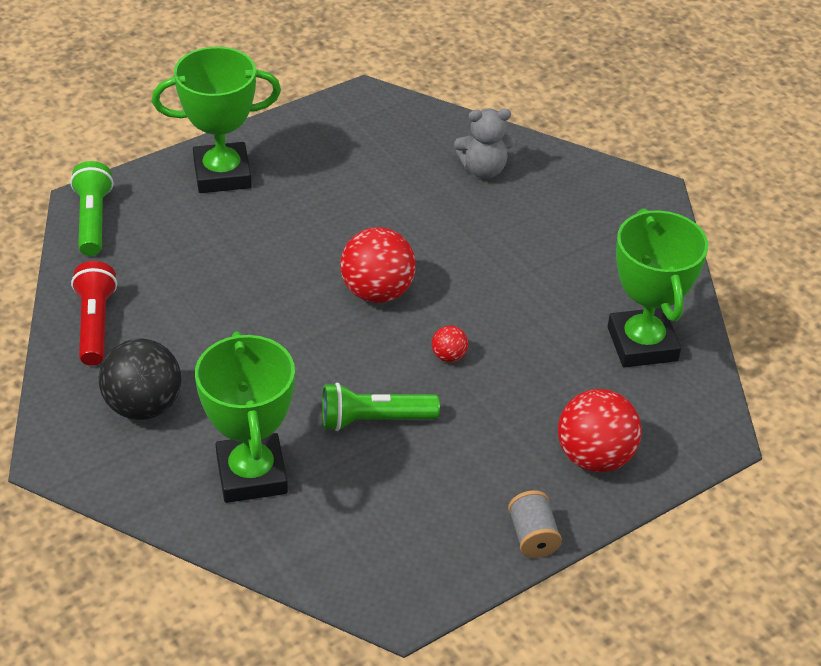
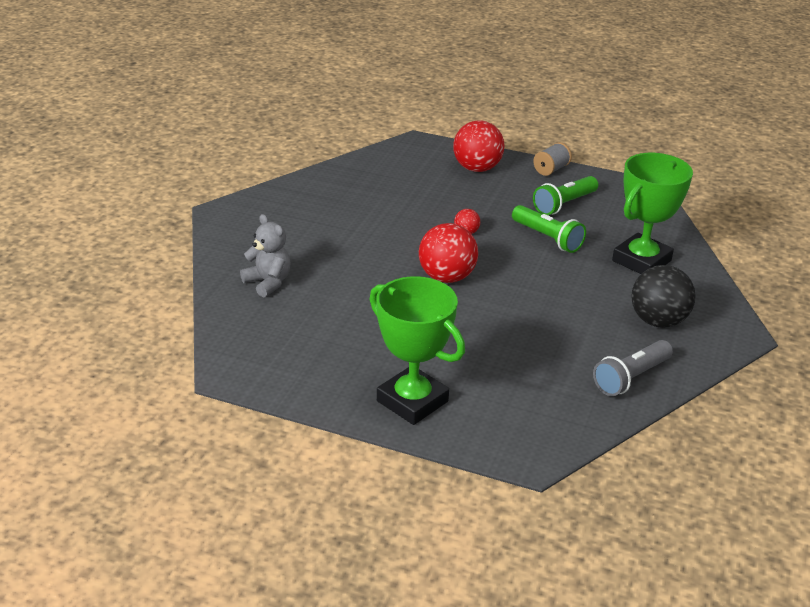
camera: 125 degrees left, 10 degrees down
(93, 220) = (544, 440): green flashlight -> green flashlight (564, 204)
(95, 324) = (631, 378): red flashlight -> grey flashlight
(642, 344) = (373, 178): green trophy -> none

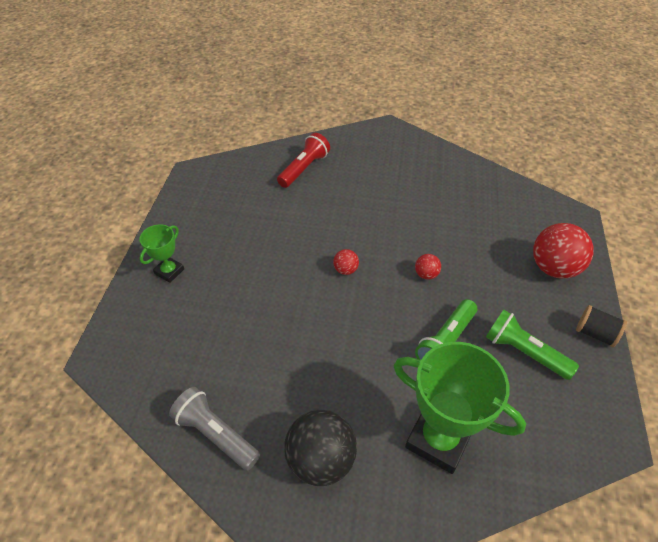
camera: 80 degrees right, 15 degrees up
(268, 282) = (304, 169): grey teddy bear -> red flashlight
(412, 401) = (169, 271): green trophy -> green trophy, size x0.52
(446, 277) = (345, 270): red ball -> red ball, size x0.47
(551, 169) = (595, 333): grey spool -> black spool

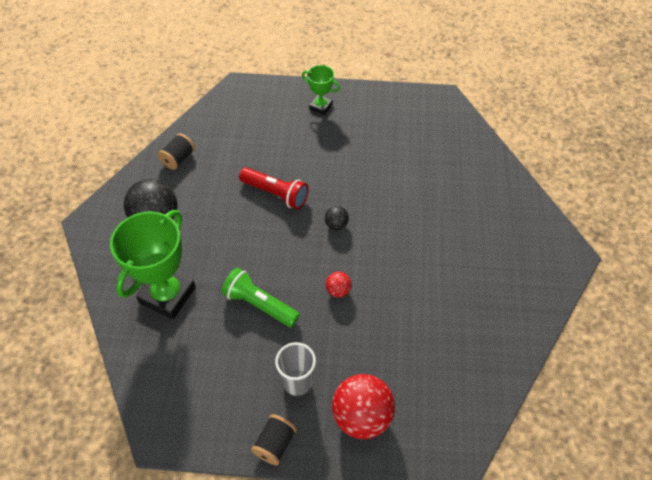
camera: 85 degrees right, 5 degrees up
(216, 434) = (178, 159): grey flashlight -> black spool
(304, 169) = (471, 181): red flashlight -> red flashlight (275, 194)
(345, 270) = (336, 225): red ball -> black ball
(524, 352) = (250, 370): green flashlight -> none
(530, 313) = (297, 382): none -> grey cup

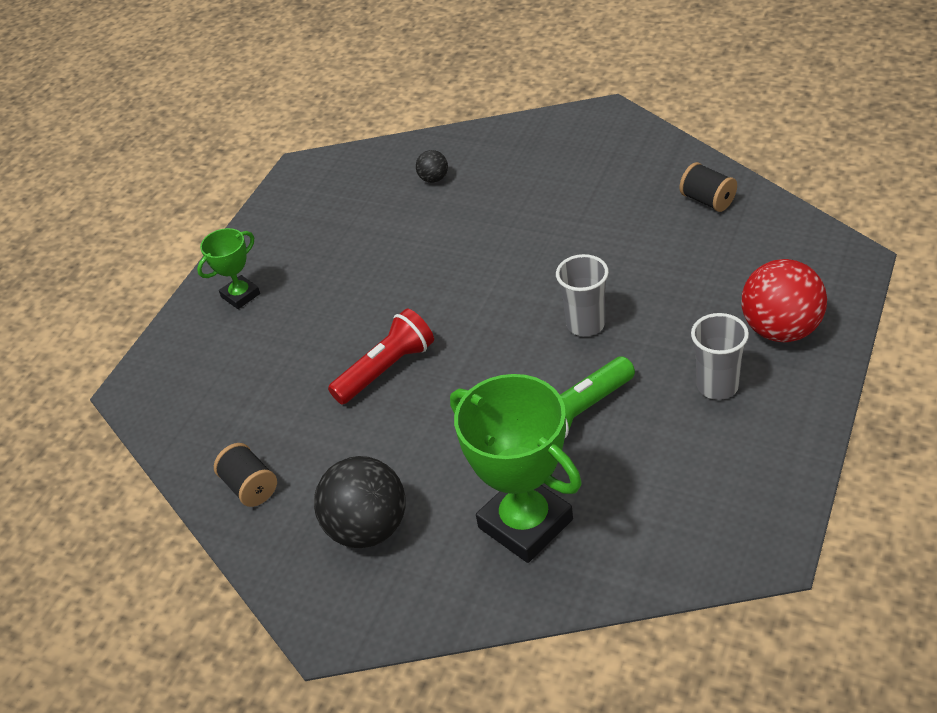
camera: 65 degrees left, 10 degrees down
(275, 444) = (804, 421): black spool -> black spool (707, 200)
(336, 225) = (474, 310): black ball -> black ball (434, 179)
(338, 290) = (585, 324): red ball -> grey cup

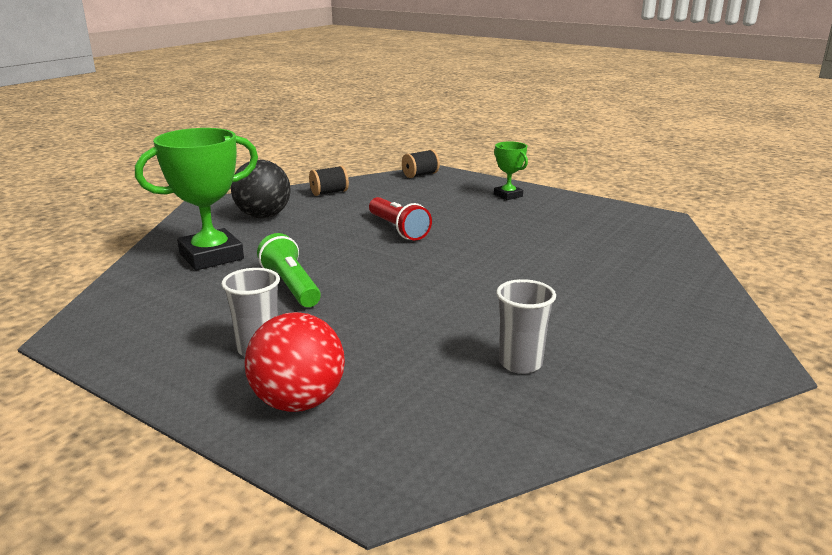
camera: 95 degrees right, 20 degrees down
(434, 179) = (636, 262): black ball -> none
(585, 324) = (390, 302): grey cup -> grey cup (520, 363)
(707, 200) = (552, 403): black spool -> black spool (420, 175)

